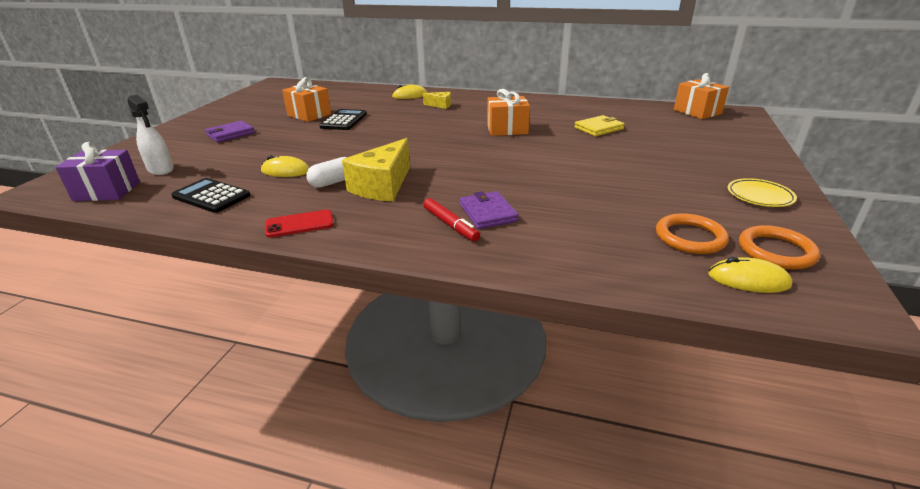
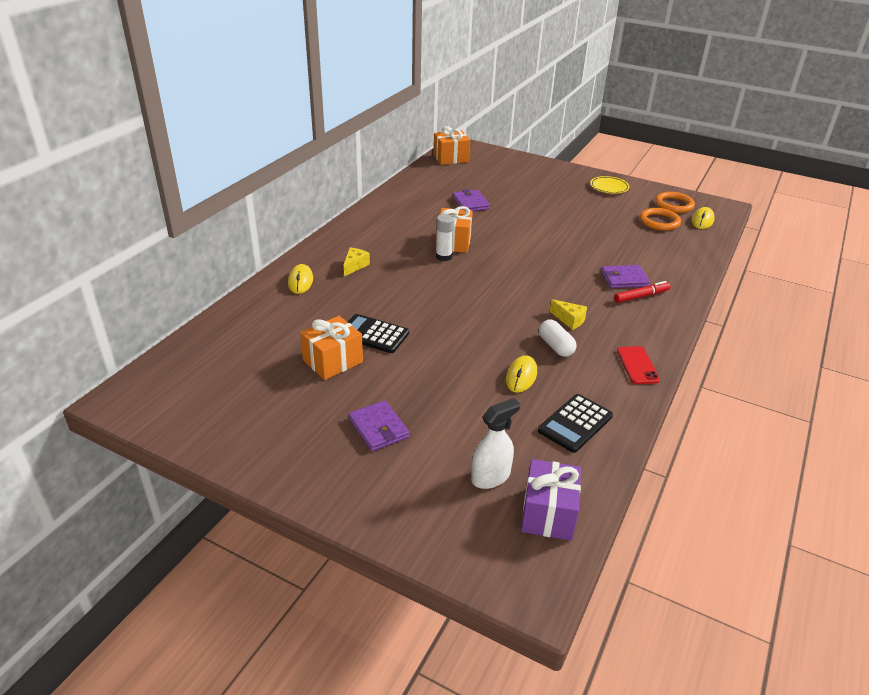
camera: 80 degrees left, 5 degrees up
(383, 186) = (569, 320): yellow cheese -> yellow cheese, size x0.50
(476, 128) = (444, 256): none -> white glue stick
(598, 128) = (470, 203): yellow wallet -> purple wallet

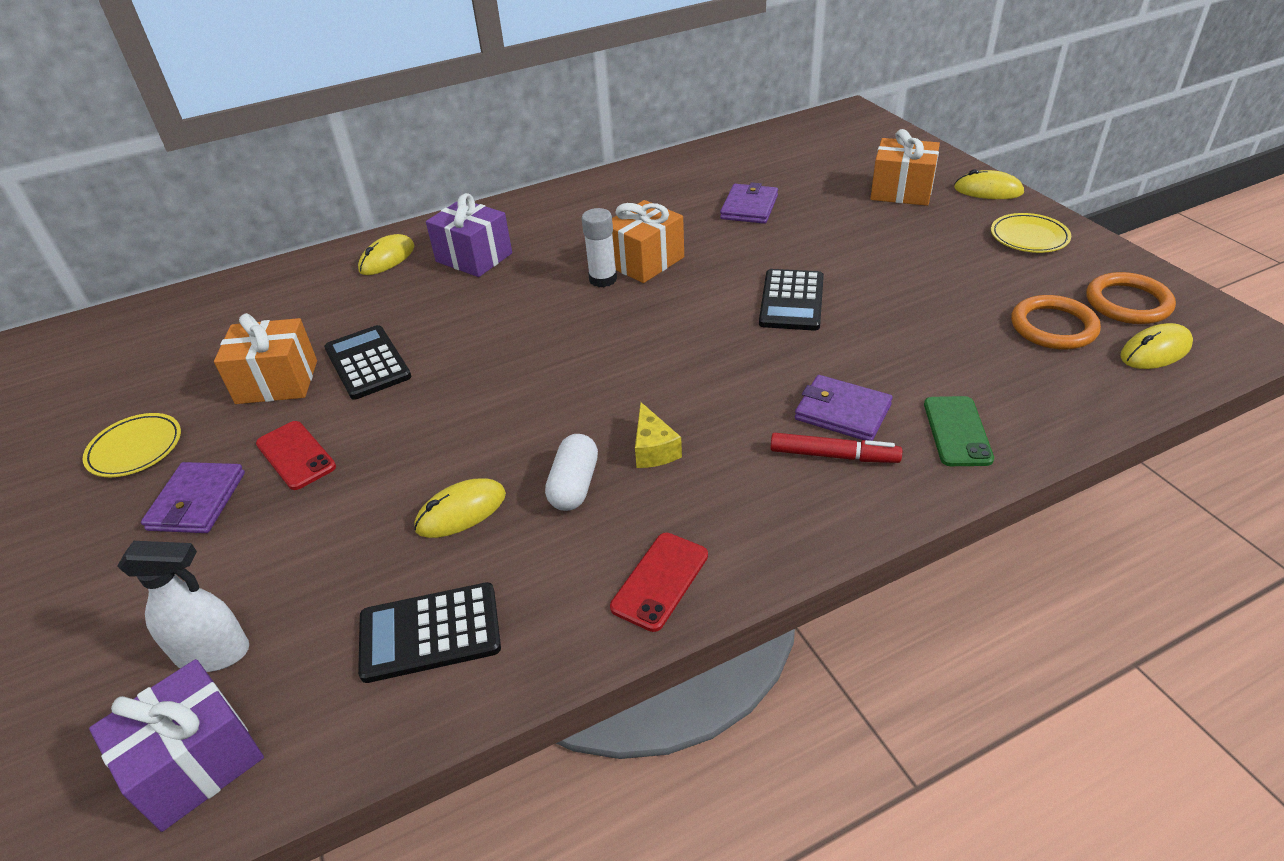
camera: 40 degrees right, 5 degrees up
(297, 423) = (135, 449): none -> yellow plate
(355, 266) = (474, 257): yellow cheese -> purple gift
(401, 388) = (296, 455): none -> red phone
(450, 158) = (809, 130): orange gift -> orange gift (901, 191)
(546, 241) = (791, 301): none -> black calculator
(569, 170) = (988, 190): none -> yellow mouse
(672, 272) = (957, 431): none -> green phone

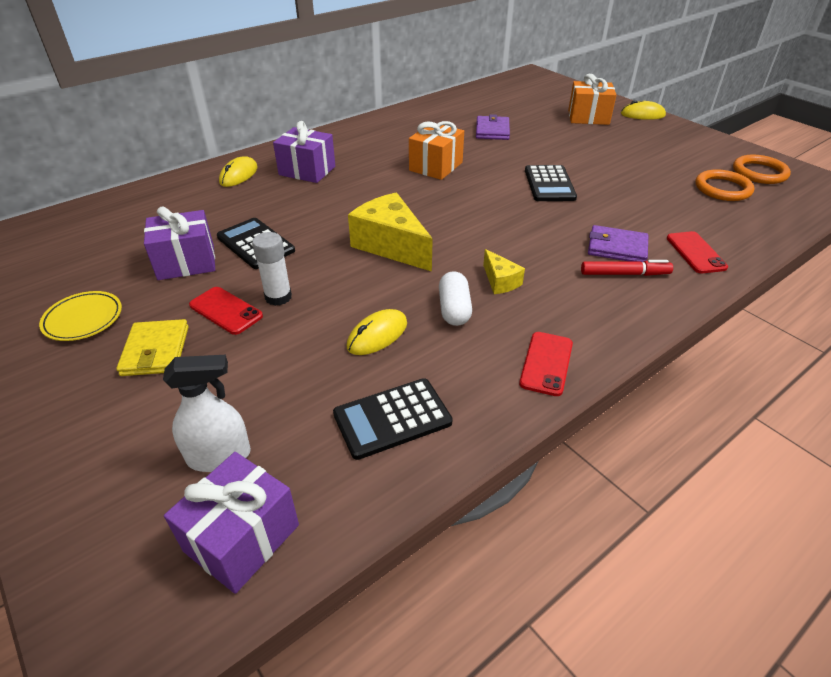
camera: 15 degrees left, 0 degrees up
(197, 501) = (156, 351): purple wallet -> yellow wallet
(277, 382) = (186, 262): orange gift -> purple gift
(534, 380) = (391, 245): none -> yellow cheese
(603, 279) = (411, 179): white glue stick -> white glue stick (278, 297)
(957, 431) = (695, 252): green phone -> red phone
(1029, 237) = (681, 140): yellow plate -> none
(1155, 351) = (789, 198): yellow mouse -> none

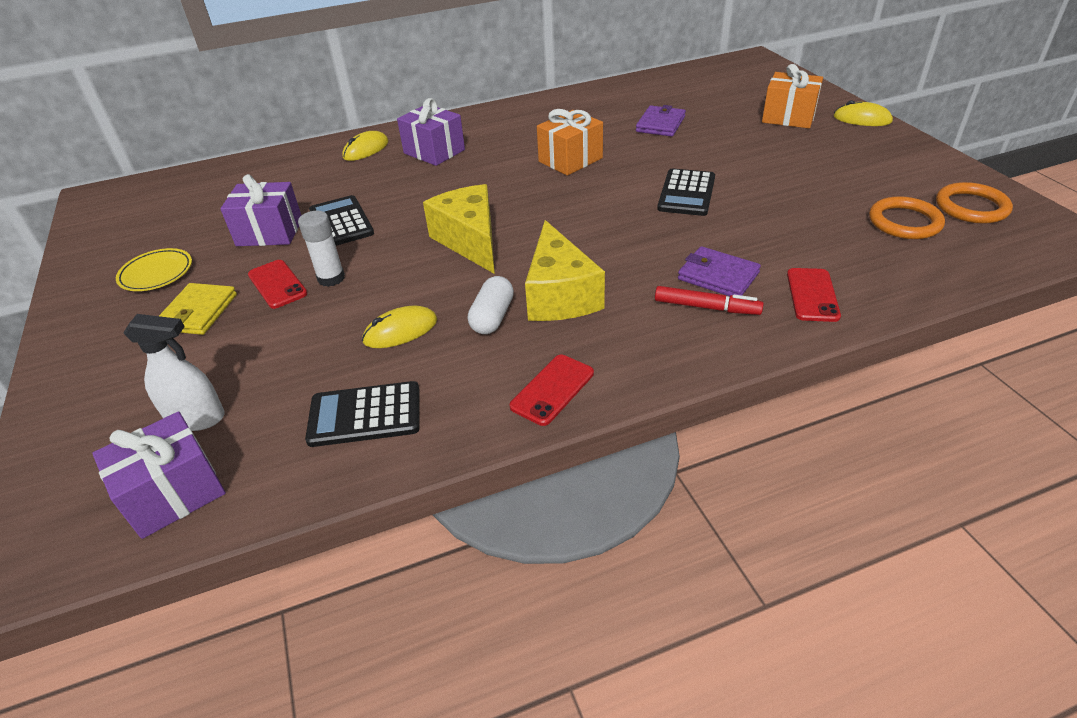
camera: 20 degrees right, 0 degrees up
(500, 281) = (559, 295): yellow cheese -> yellow cheese, size x1.99

